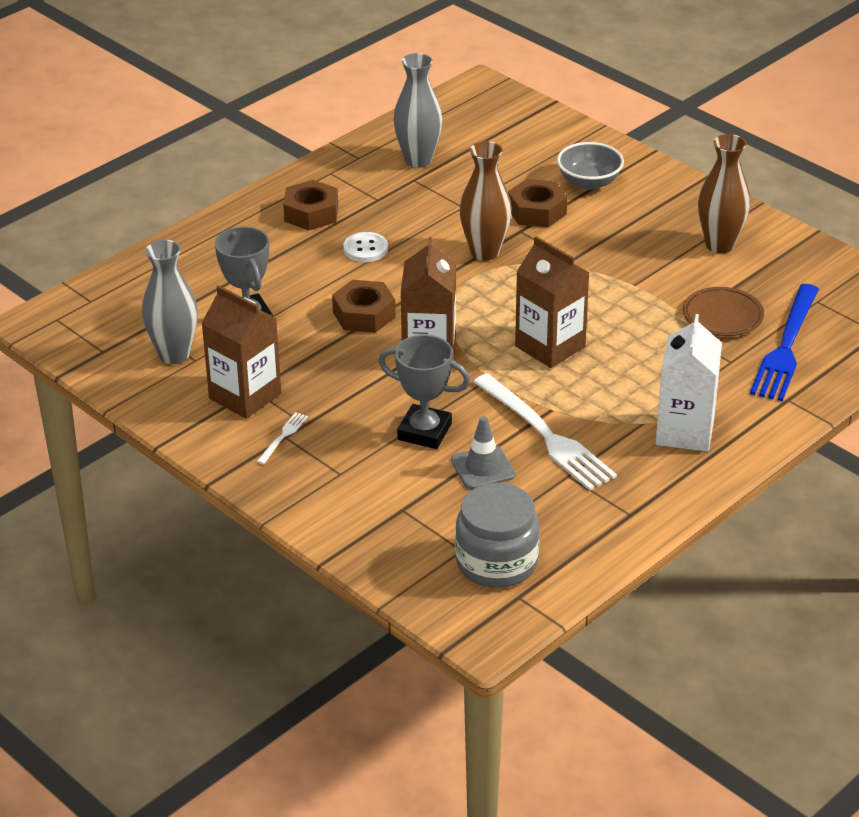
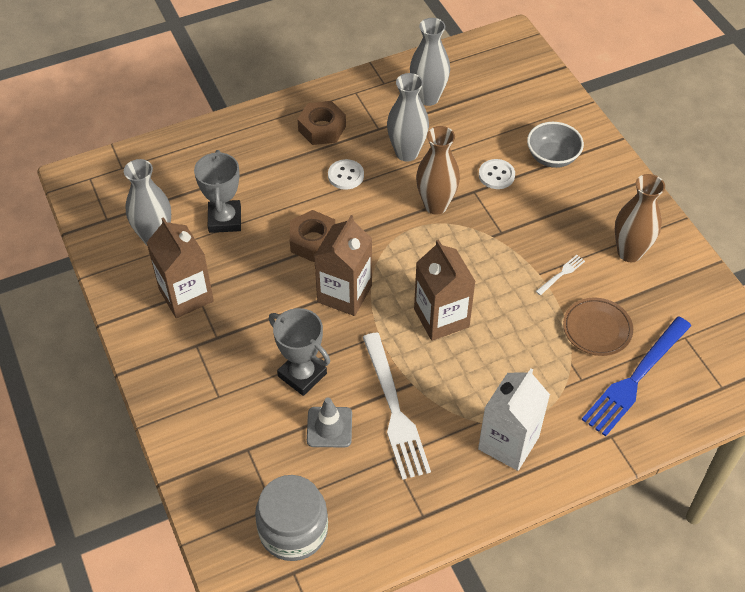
camera: 20 degrees right, 15 degrees up
(283, 436) = (194, 345): white fork -> white fork (561, 274)
(423, 214) = (406, 153): none -> grey vase
(537, 211) = (496, 175): brown nut -> white button

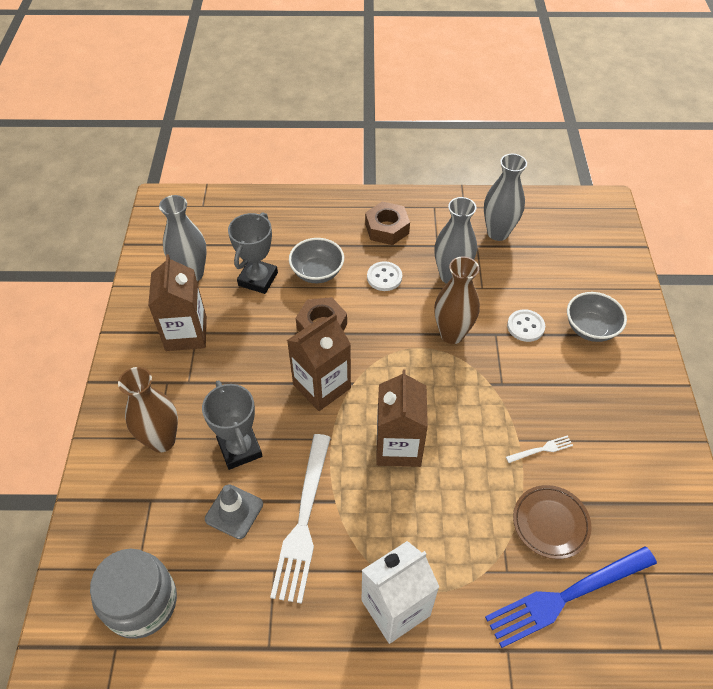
camera: 25 degrees right, 0 degrees up
(279, 193) = (317, 272): none -> grey bowl
(629, 252) = (625, 455): brown vase -> brown vase (162, 440)

